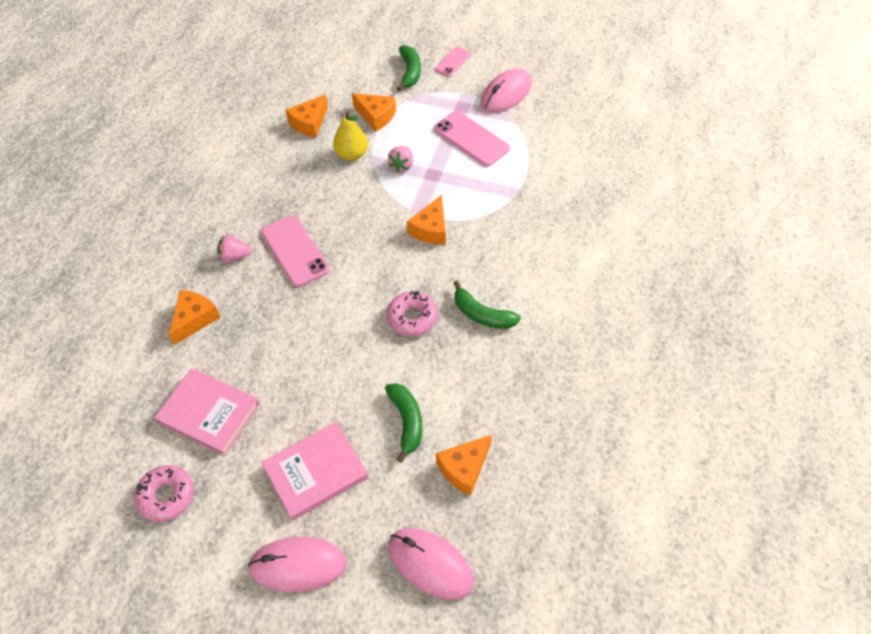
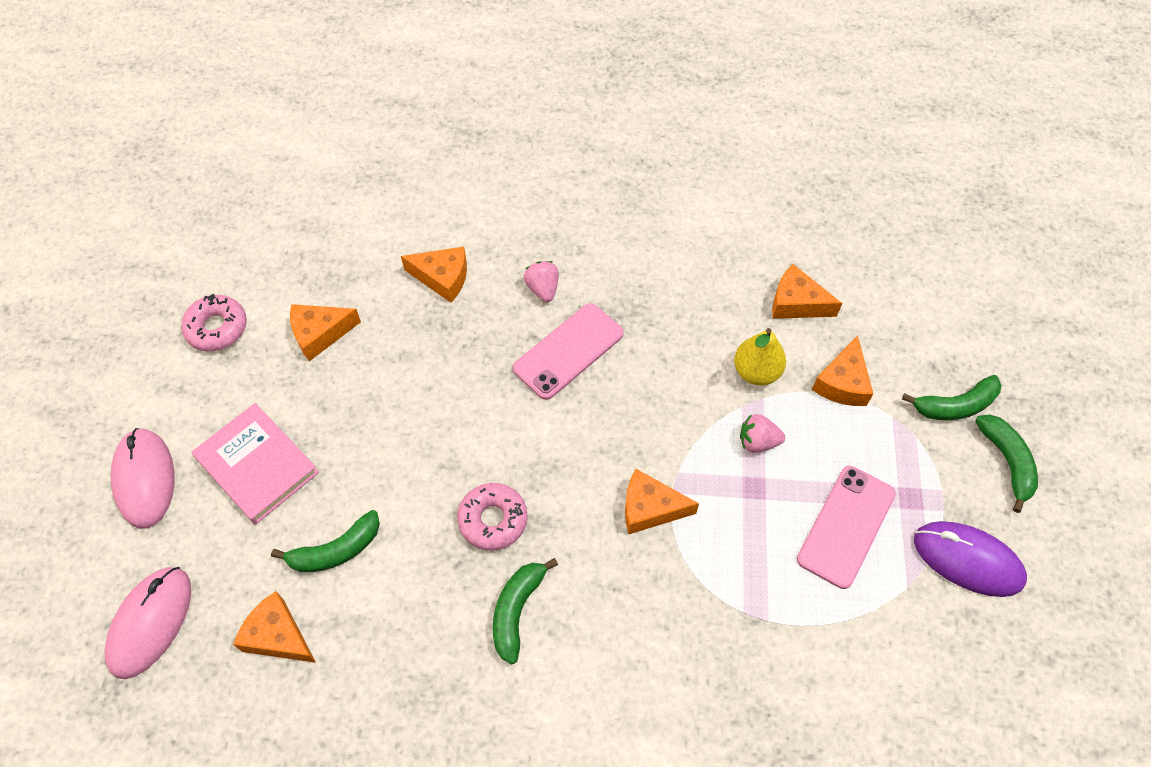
camera: 75 degrees right, 5 degrees up
(209, 413) = (320, 334): pink book -> orange cheese
(452, 62) = (1007, 462): pink phone -> green banana
(506, 94) = (967, 560): pink mouse -> purple mouse

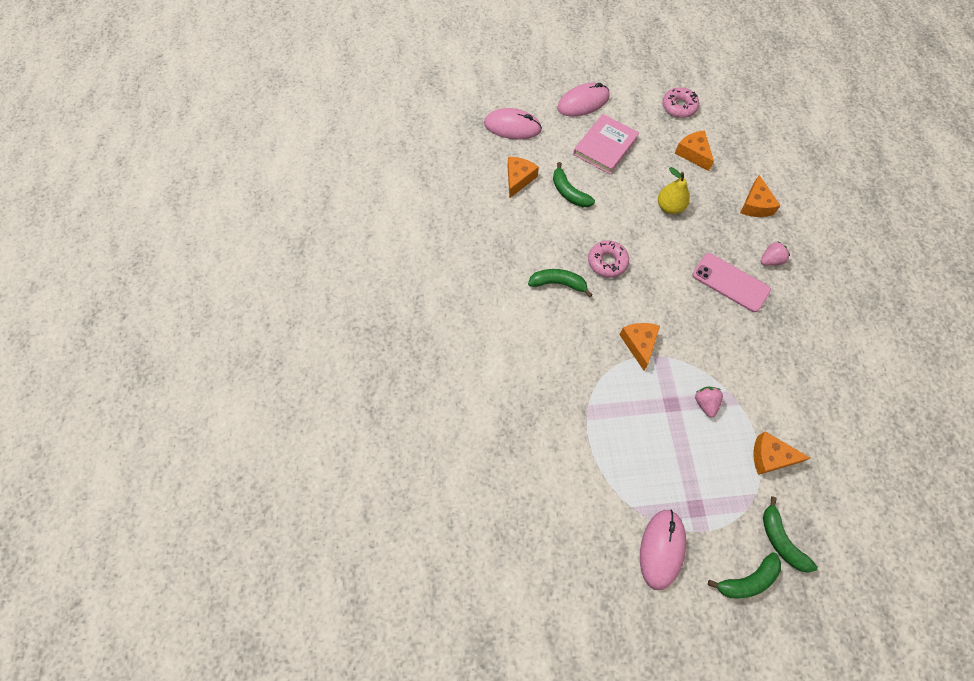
camera: 80 degrees right, 5 degrees up
(756, 371) = (758, 398): yellow pear -> yellow pear (669, 207)
(796, 303) = (824, 421): orange cheese -> none
(846, 526) = (662, 465): pink phone -> none
(967, 560) = (662, 549): purple mouse -> pink mouse

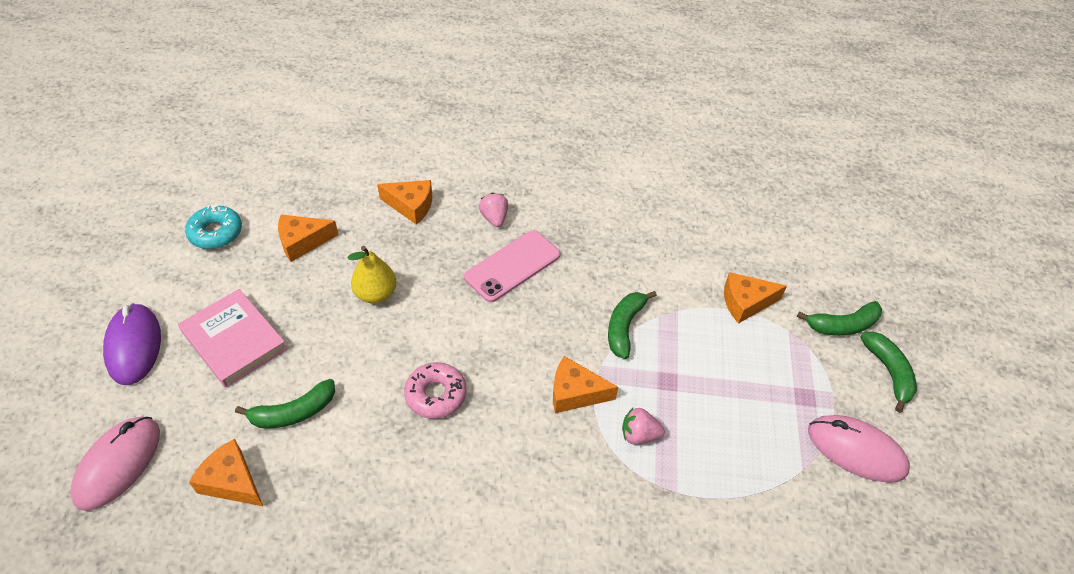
camera: 80 degrees left, 15 degrees down
(558, 283) = (450, 471): green banana -> green banana (624, 327)
(583, 102) = (134, 346): pink mouse -> purple mouse
(679, 107) = (216, 233): pink donut -> turquoise donut
(705, 403) = (671, 344): pink strawberry -> pink strawberry (639, 435)
(770, 457) = (745, 302): orange cheese -> orange cheese turned 60 degrees clockwise

